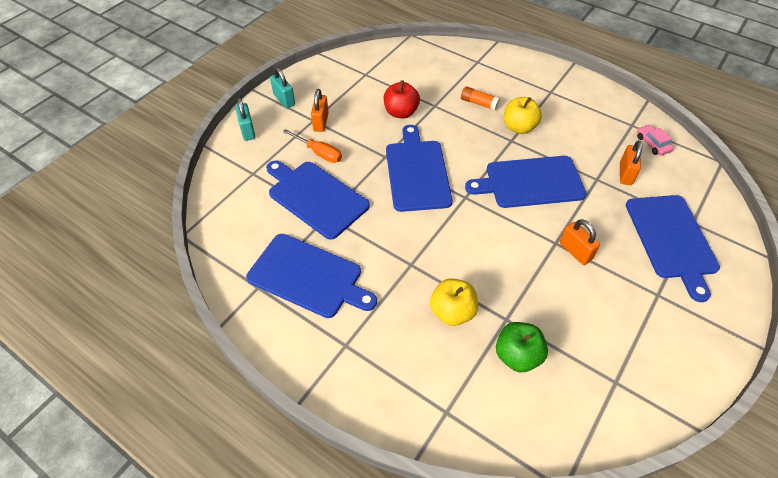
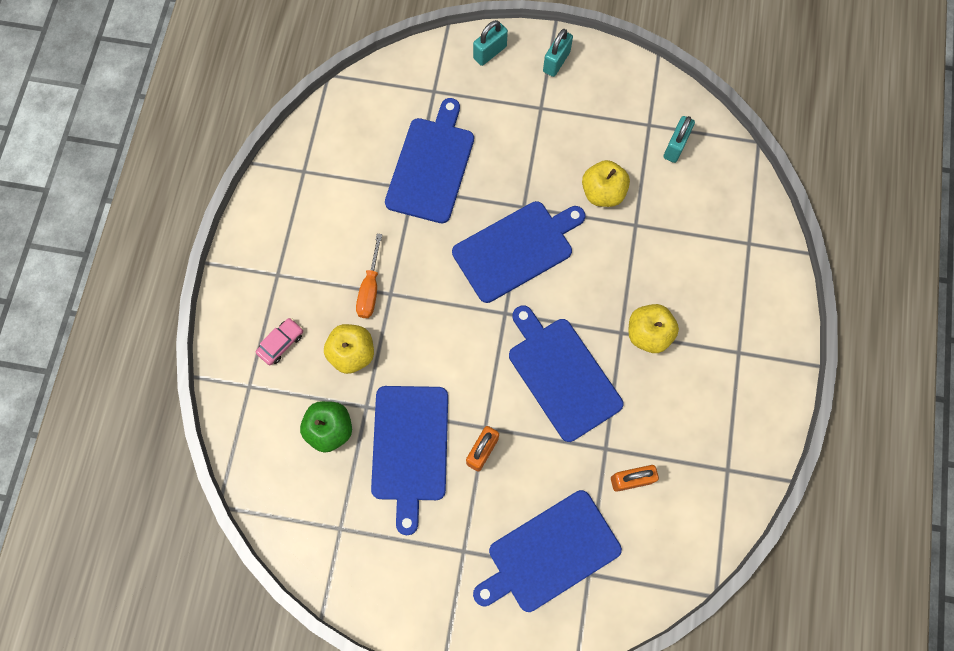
camera: 65 degrees right, 20 degrees up
(308, 277) = (333, 208): blue cutting board -> blue cutting board (410, 448)
(319, 153) = (494, 139): orange screwdriver -> orange screwdriver (370, 289)
(321, 122) = (541, 117): orange padlock -> none
(390, 68) = (675, 146): none -> turquoise padlock
(401, 112) = (602, 193): red apple -> yellow apple
(479, 103) = (667, 273): orange glue stick -> none
(652, 144) = (704, 503): pink car -> pink car (281, 343)

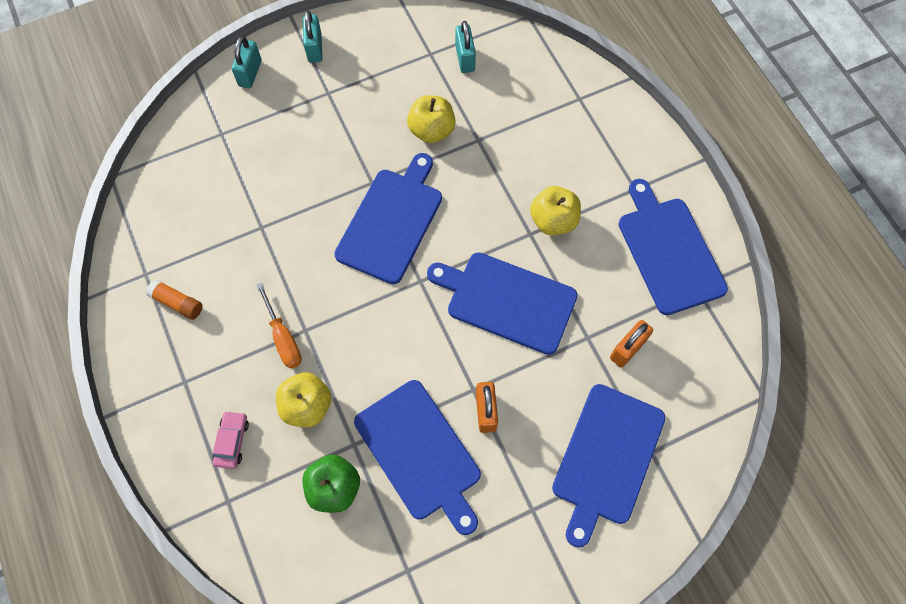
camera: 35 degrees left, 5 degrees down
(312, 209) = (177, 303): none -> orange glue stick
(431, 166) = (265, 198): blue cutting board -> blue cutting board (669, 251)

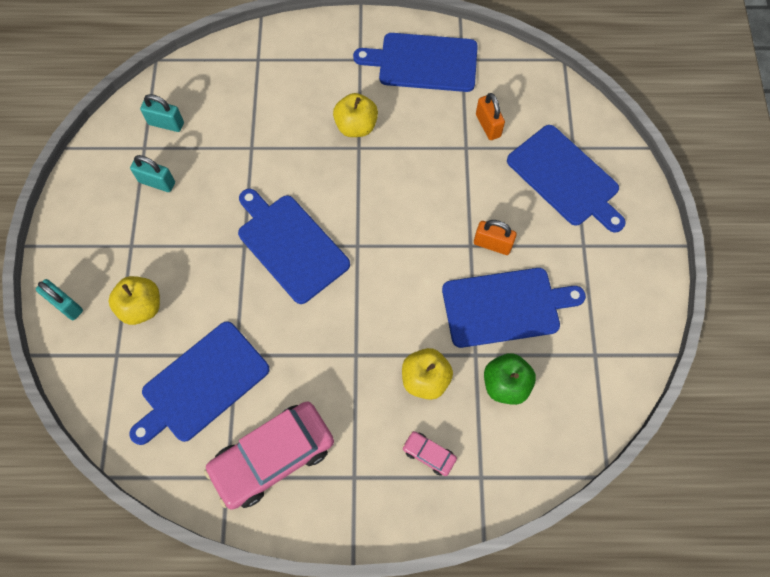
camera: 65 degrees left, 0 degrees up
(177, 303) = (272, 457): orange glue stick -> pink car
(283, 338) = (354, 375): orange screwdriver -> none
(315, 48) = (75, 238): turquoise padlock -> turquoise padlock (157, 182)
(432, 130) = (221, 178): yellow apple -> yellow apple (141, 307)
(507, 301) = (407, 189): blue cutting board -> blue cutting board (202, 384)

